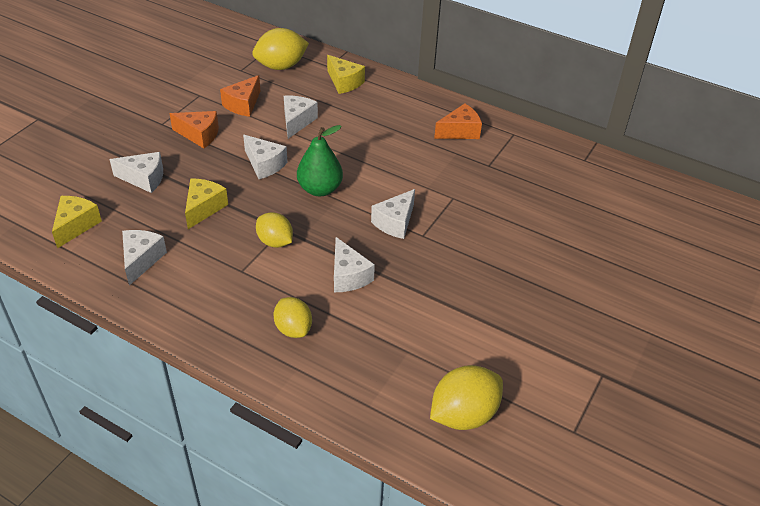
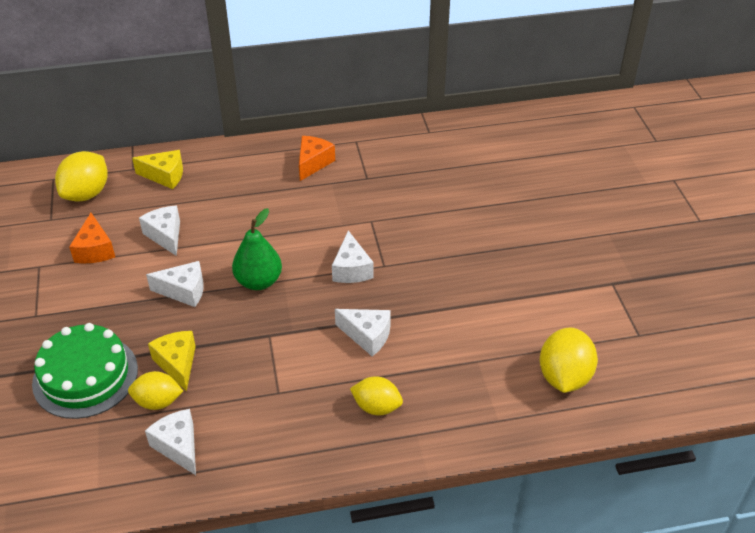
camera: 40 degrees left, 0 degrees up
(76, 225) = (73, 462): yellow cheese -> none
(144, 179) = (85, 376): white cheese -> green cake
(199, 135) = (88, 303): orange cheese -> none
(275, 242) = (276, 349): yellow lemon -> yellow lemon (158, 402)

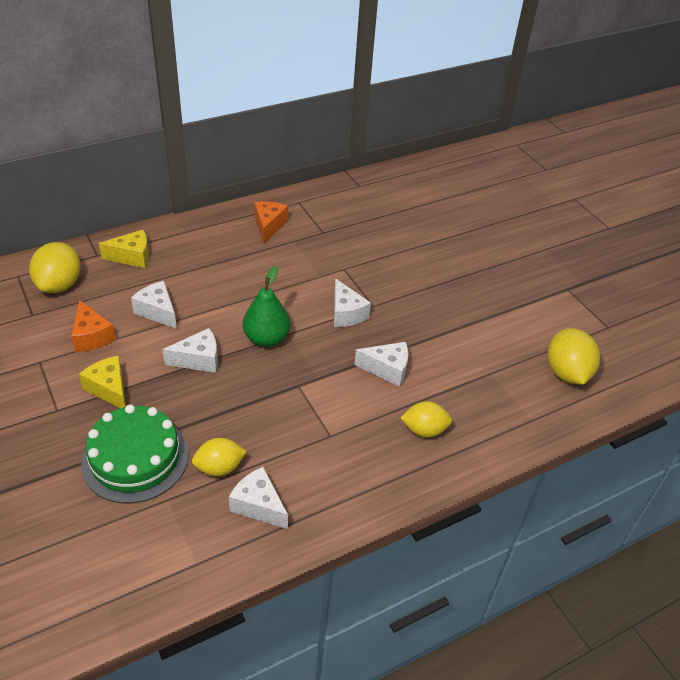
camera: 20 degrees left, 0 degrees up
(177, 364) = (222, 428): yellow cheese -> yellow cheese (109, 389)

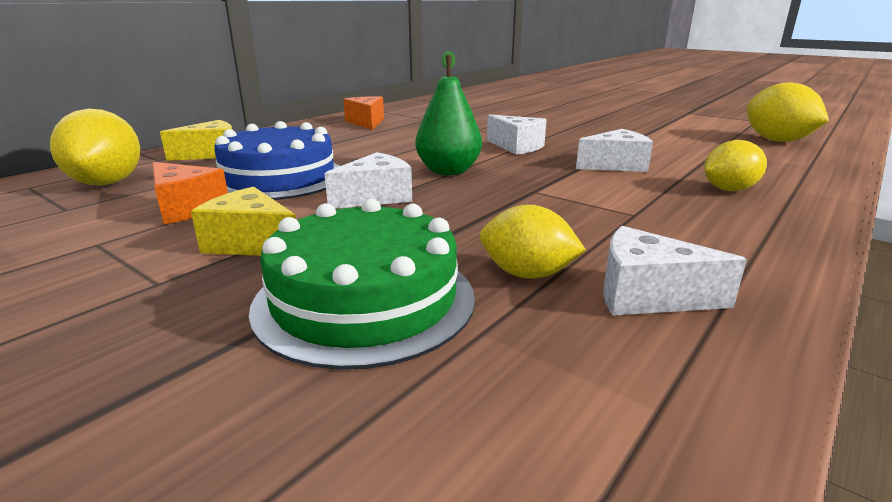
camera: 20 degrees left, 20 degrees down
(157, 311) = (279, 178): white cheese -> blue cake
(219, 468) = (527, 274): yellow lemon -> yellow lemon turned 60 degrees clockwise

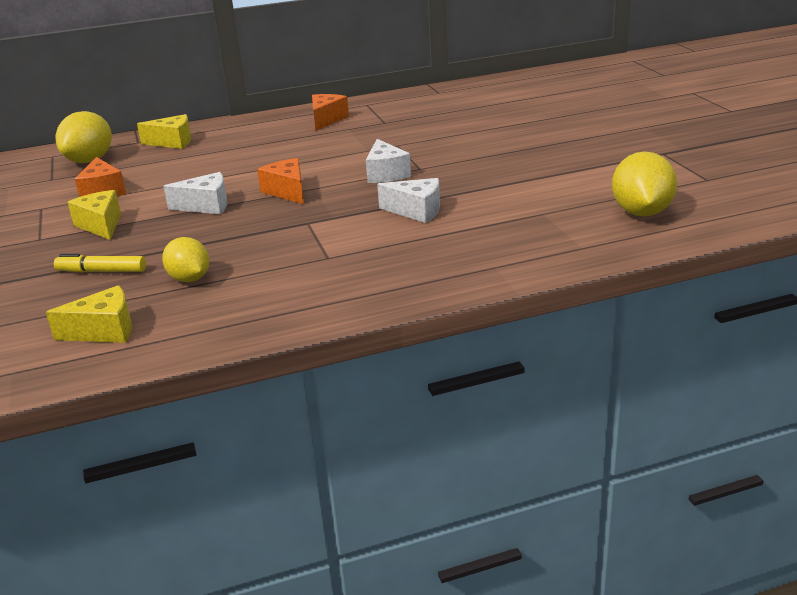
camera: 35 degrees right, 5 degrees up
(279, 178) = (179, 175): blue cake -> none
(365, 300) = (102, 271): green cake -> yellow marker
(448, 171) = (287, 191): green pear -> orange cheese
(559, 393) = (104, 331): none -> yellow cheese
(647, 295) = (220, 306): white cheese -> none
(729, 190) = (443, 254): yellow lemon -> none

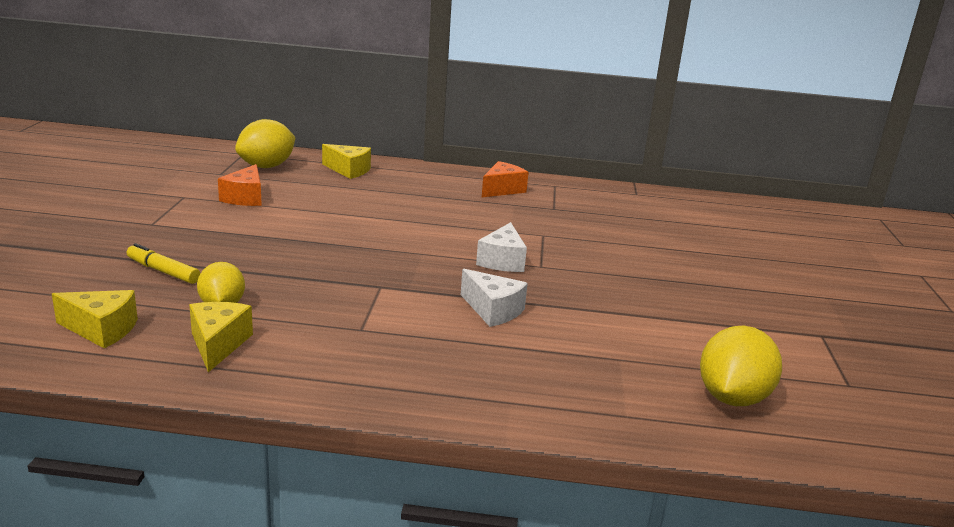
camera: 20 degrees right, 5 degrees down
(101, 225) = (210, 228): yellow cheese -> yellow cheese (218, 344)
(206, 206) = (312, 239): white cheese -> none
(287, 191) = (395, 249): orange cheese -> none

